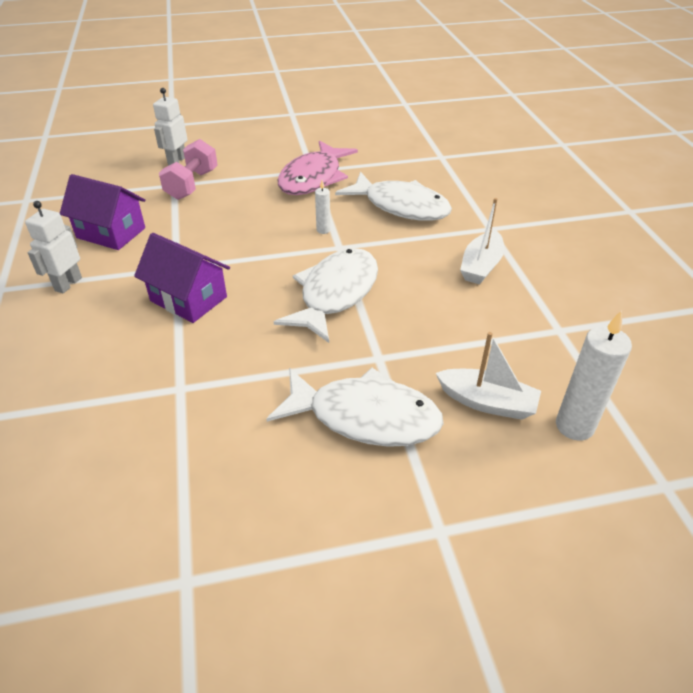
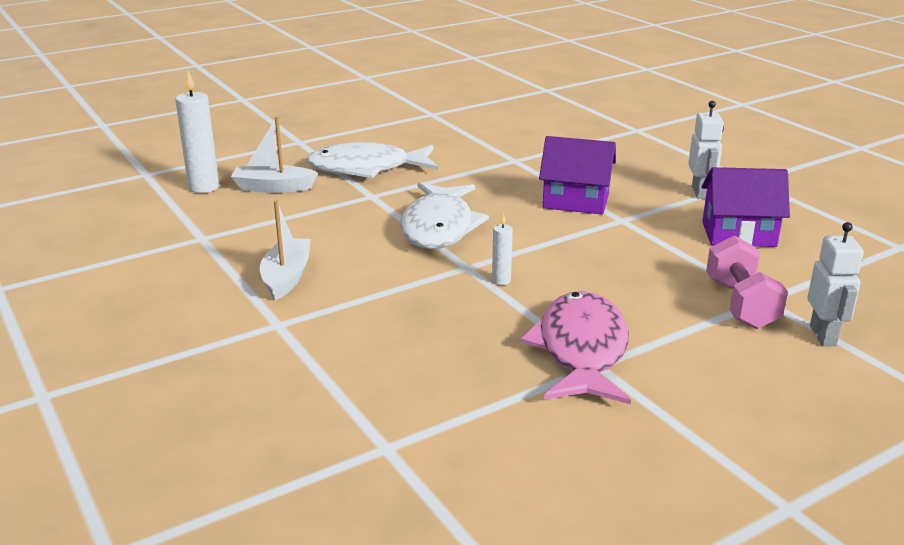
camera: 160 degrees right, 15 degrees down
(401, 206) = (417, 331): white fish -> none

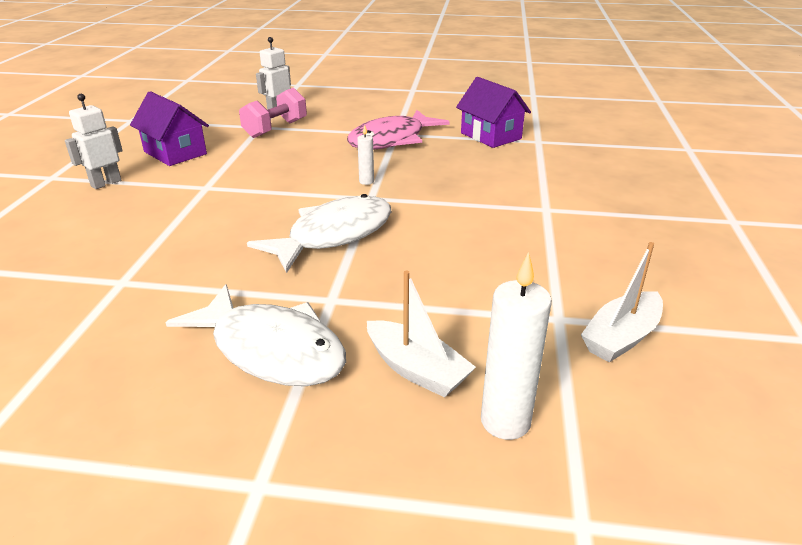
camera: 140 degrees left, 5 degrees up
(287, 277) = (509, 240): white boat -> white boat (621, 337)
(576, 201) = (194, 213): purple house -> purple house (490, 136)

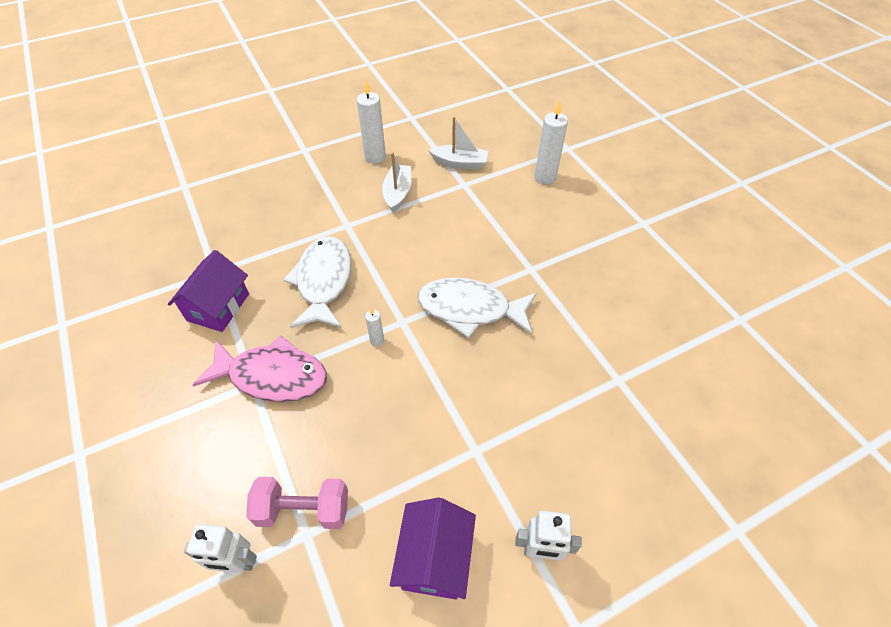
camera: 125 degrees left, 20 degrees up
(272, 349) = (586, 266): white fish -> white fish (323, 282)
(416, 369) = (545, 212): white boat -> white boat (398, 193)
(686, 266) = (375, 157): none -> white candle

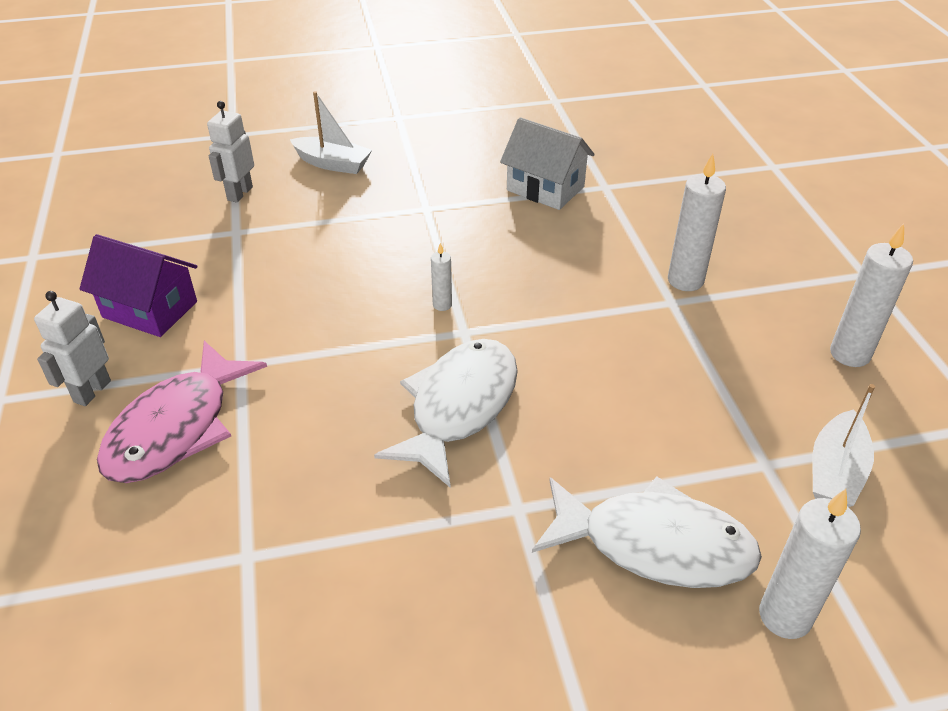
camera: 105 degrees right, 10 degrees down
(218, 307) = (545, 188): purple house -> white house
(272, 376) = (428, 221): pink fish -> pink fish (177, 428)
(303, 510) = (261, 232): pink dumbbell -> none
(323, 282) = (561, 269): white fish -> white fish (654, 544)
(324, 220) = (685, 280): none -> white candle
(398, 193) = (744, 368): white boat -> white boat (333, 164)

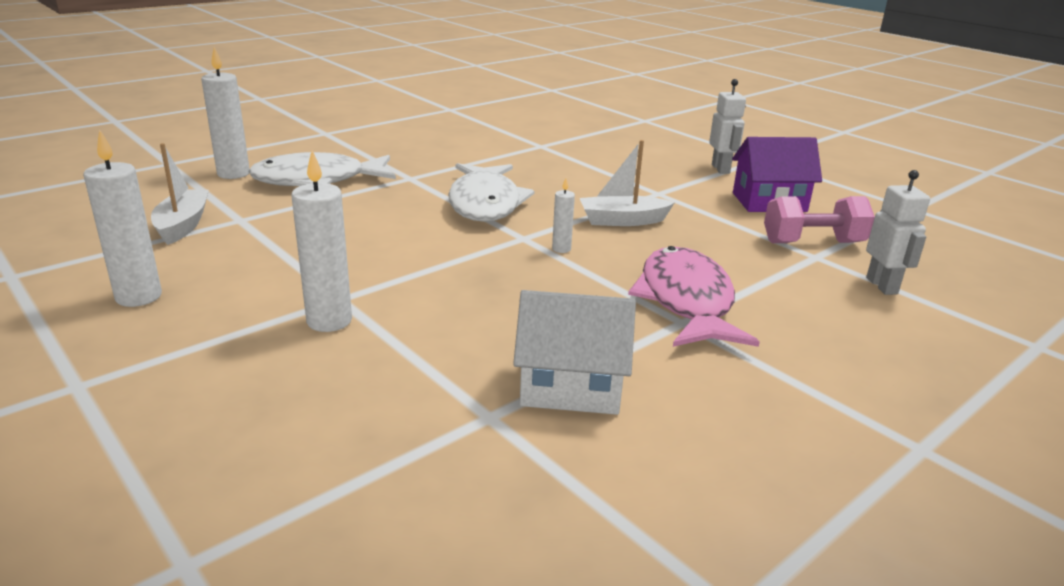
camera: 150 degrees right, 15 degrees down
(177, 428) = (647, 167): pink fish -> pink fish (686, 301)
(210, 245) = (812, 243): none -> pink dumbbell
(333, 164) = (862, 343): white boat -> white boat (622, 220)

